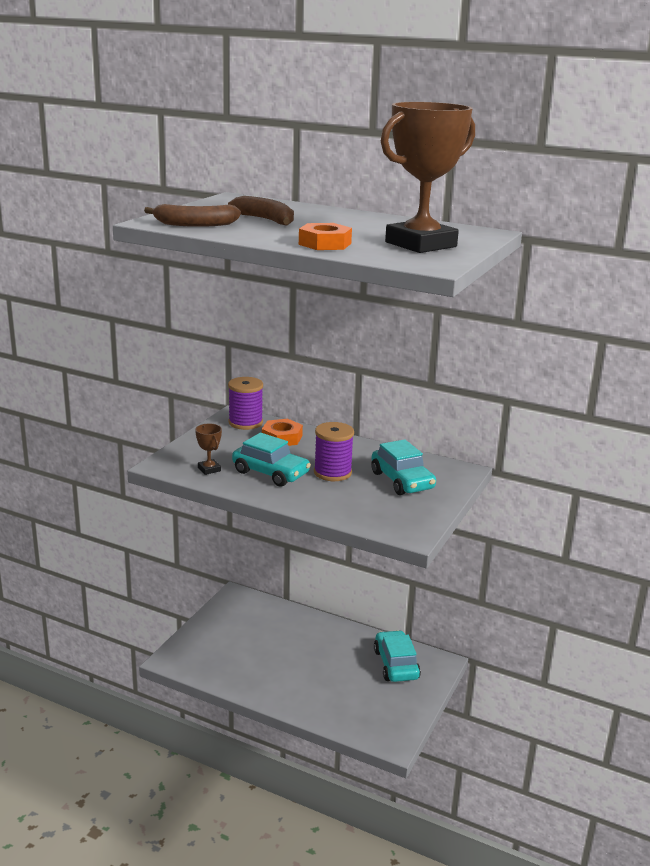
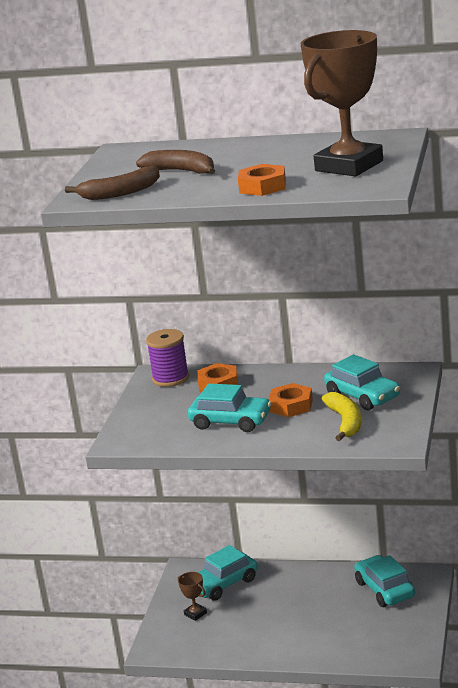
camera: 10 degrees left, 0 degrees up
(209, 469) = (167, 434): brown trophy -> brown trophy (195, 614)
(260, 617) = (223, 584): none -> turquoise car
(332, 473) = (291, 406): purple spool -> orange nut
(372, 500) = (345, 422): none -> yellow banana

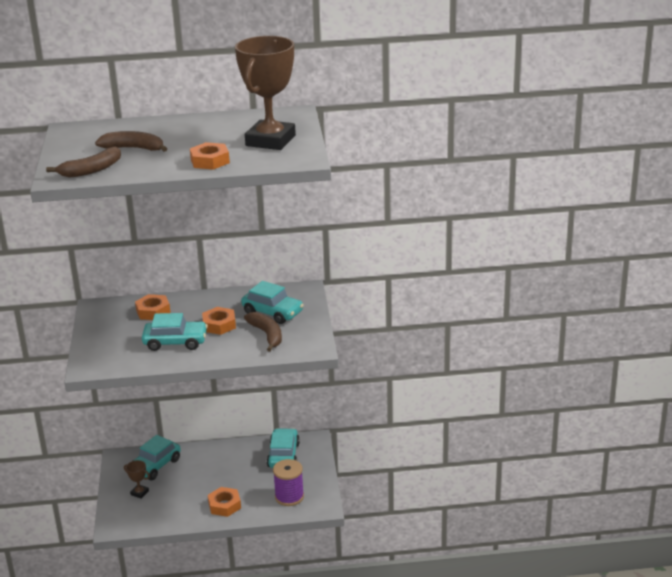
camera: 20 degrees left, 5 degrees up
(170, 378) = (111, 309): purple spool -> purple spool (289, 497)
(292, 642) = (224, 505): none -> orange nut
(345, 422) = (267, 335): yellow banana -> brown banana
(385, 589) = (283, 455): turquoise car -> turquoise car turned 45 degrees clockwise

